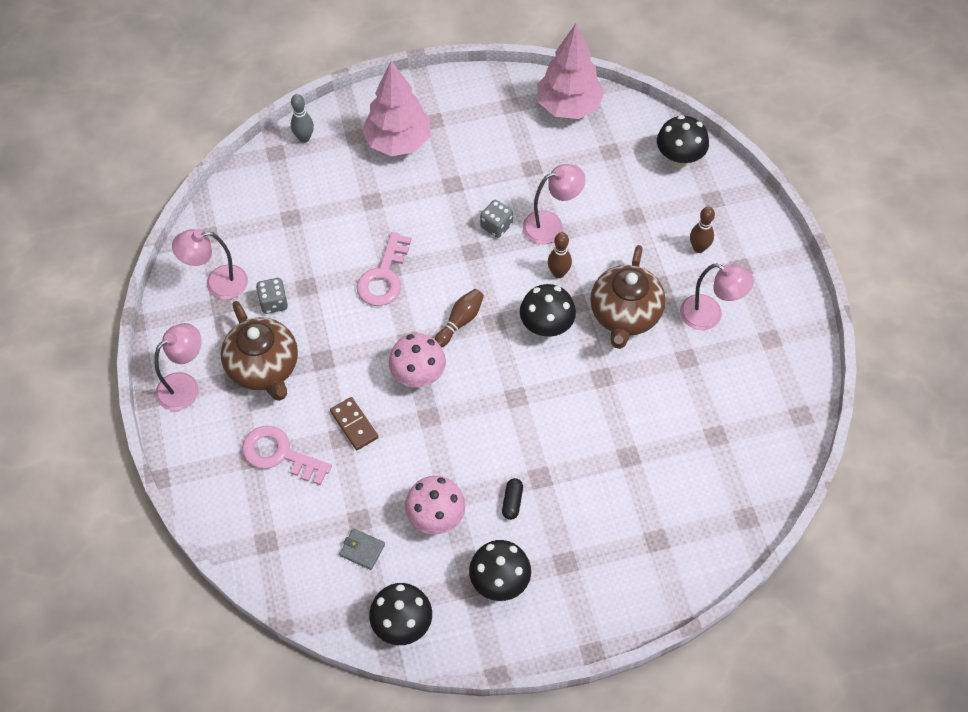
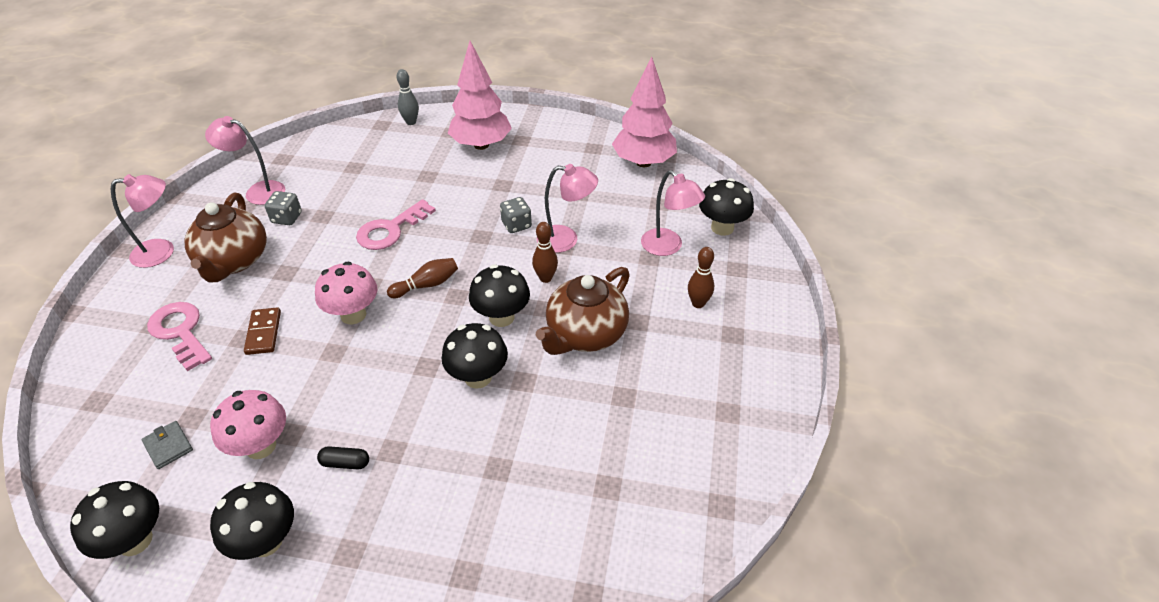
camera: 25 degrees right, 15 degrees down
(512, 502) = (345, 463): black capsule -> black capsule turned 60 degrees clockwise
(564, 389) = (478, 377): none -> black mushroom
(709, 316) = (673, 366): pink lamp -> pink lamp (668, 247)

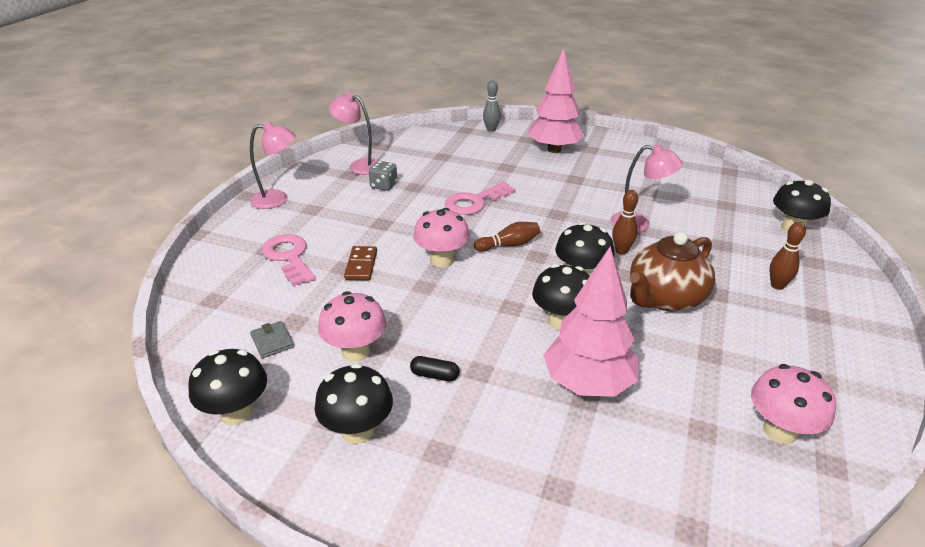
camera: 10 degrees right, 10 degrees down
(234, 261) = (337, 211): brown teapot -> none
(516, 225) = (590, 209): grey dice -> none
(643, 162) = (707, 174): pink tree -> pink tree (588, 384)
(668, 247) = (739, 238): pink lamp -> none
(679, 476) = (780, 431): none -> pink mushroom

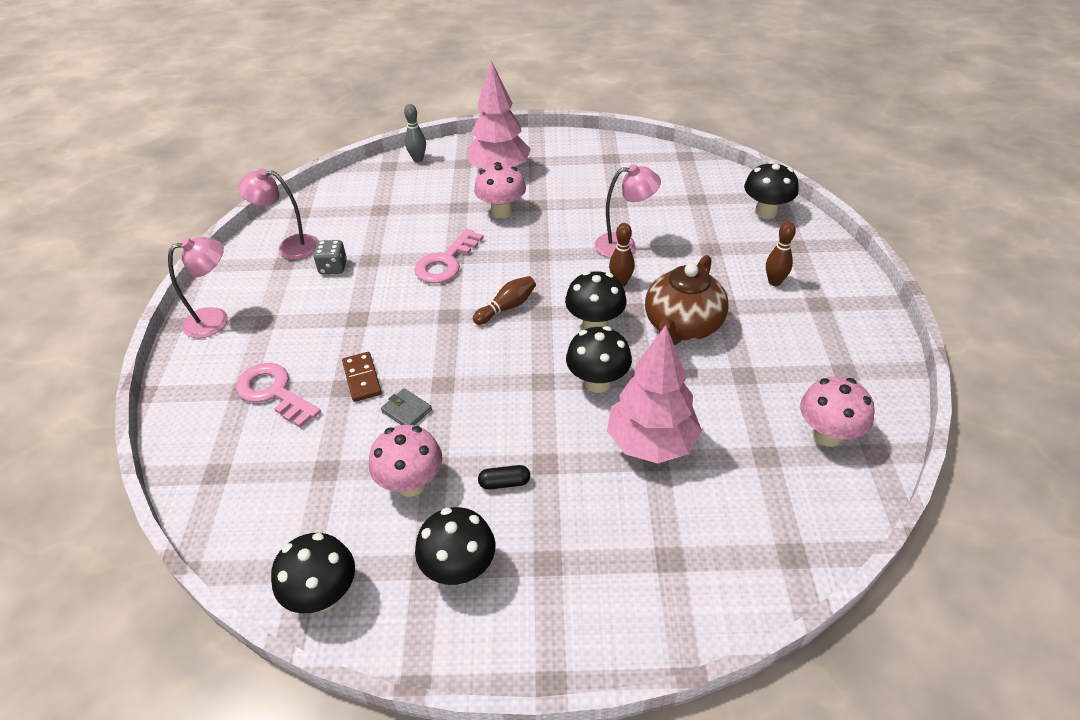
camera: 20 degrees left, 10 degrees up
(272, 341) = (315, 501): grey wallet -> grey wallet (406, 410)
(442, 260) = (446, 346): pink mushroom -> pink mushroom (501, 212)

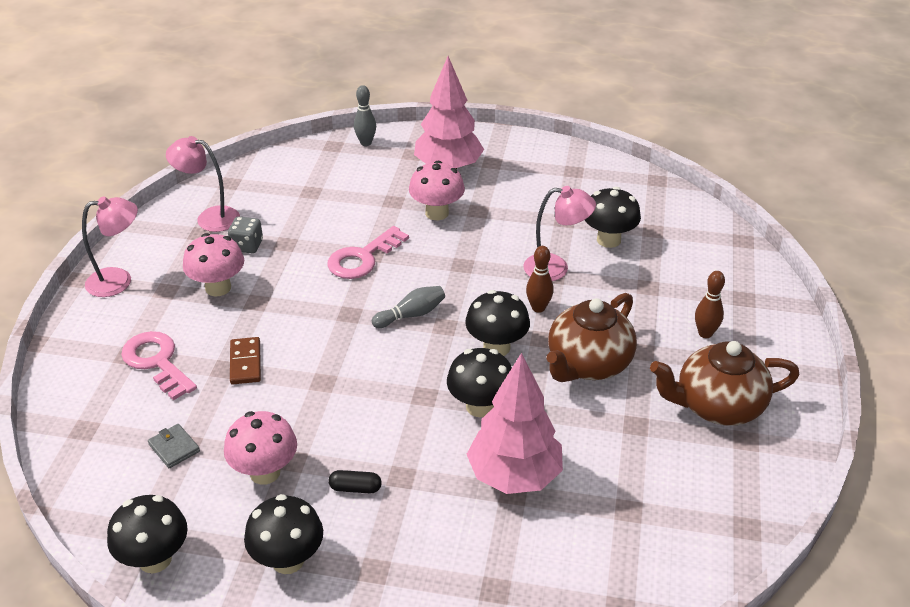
camera: 10 degrees right, 5 degrees down
(406, 410) = (280, 402): grey wallet -> grey wallet (174, 448)
(507, 307) = (411, 315): brown bowling pin -> grey bowling pin
(766, 212) = (724, 256): black mushroom -> black mushroom (608, 240)
(809, 345) = (717, 406): none -> brown teapot
(827, 435) = (701, 500): pink mushroom -> pink mushroom (218, 288)

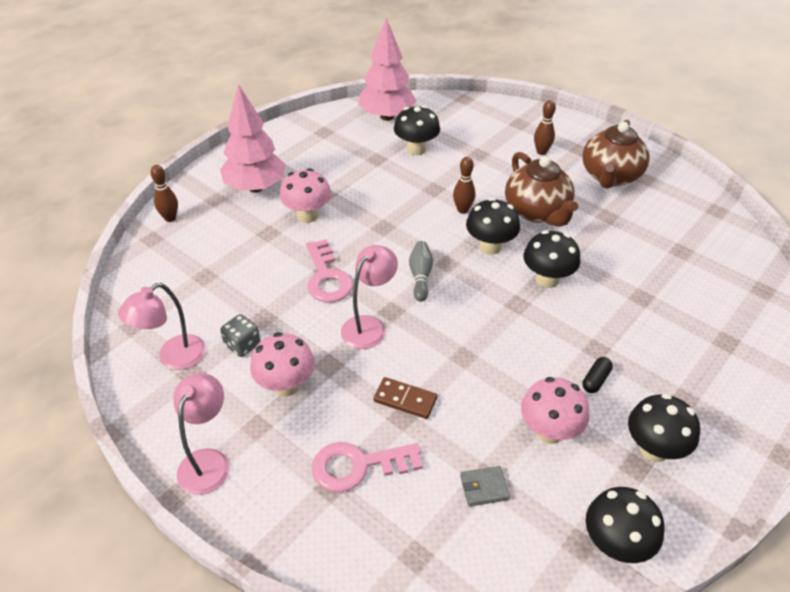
camera: 60 degrees left, 5 degrees up
(366, 143) = (170, 218): grey bowling pin -> brown bowling pin
(514, 476) = (626, 290): pink tree -> pink tree (387, 116)
(555, 268) = (426, 185): pink lamp -> pink lamp (369, 326)

